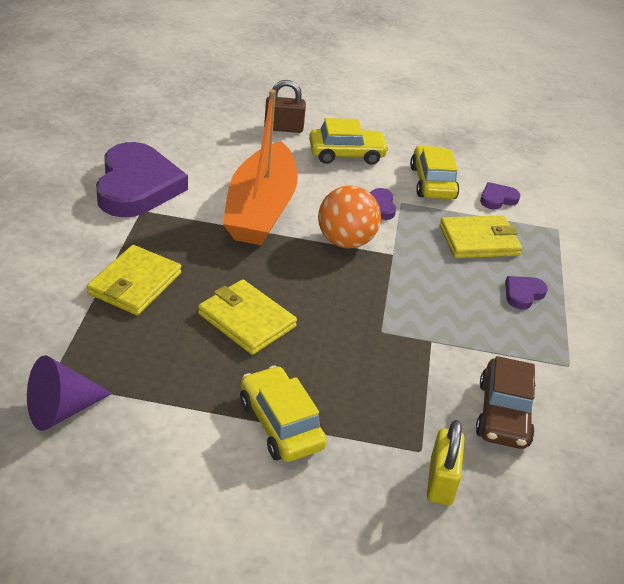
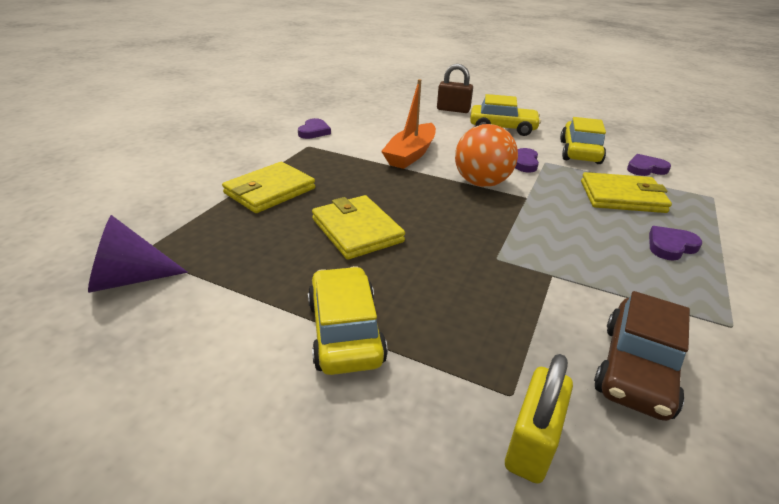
camera: 20 degrees right, 5 degrees down
(137, 186) = (314, 131): purple heart -> purple heart, size x0.42
(261, 209) = (411, 154): orange boat -> orange boat, size x0.64

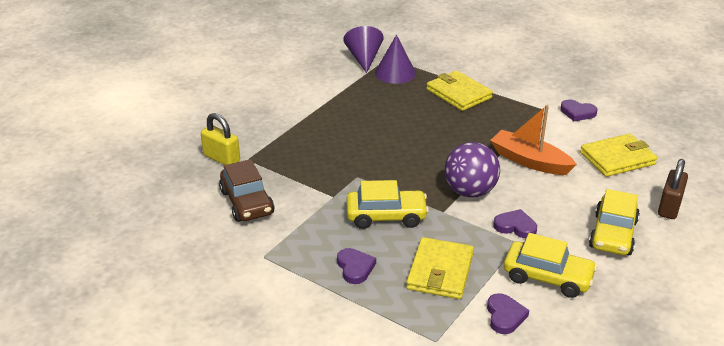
camera: 100 degrees right, 0 degrees up
(197, 242) = (395, 73): none -> purple cone
(345, 331) = (305, 117): yellow car -> yellow car (386, 216)
(357, 230) = (401, 125): yellow wallet -> yellow wallet (617, 158)
(481, 183) = (470, 191): orange ball -> purple ball
(636, 369) = (247, 202): brown car -> brown car turned 150 degrees counterclockwise

